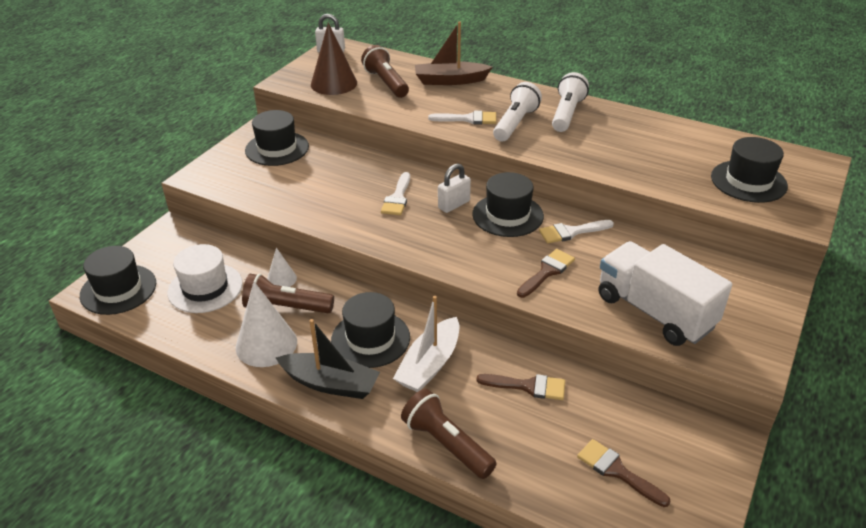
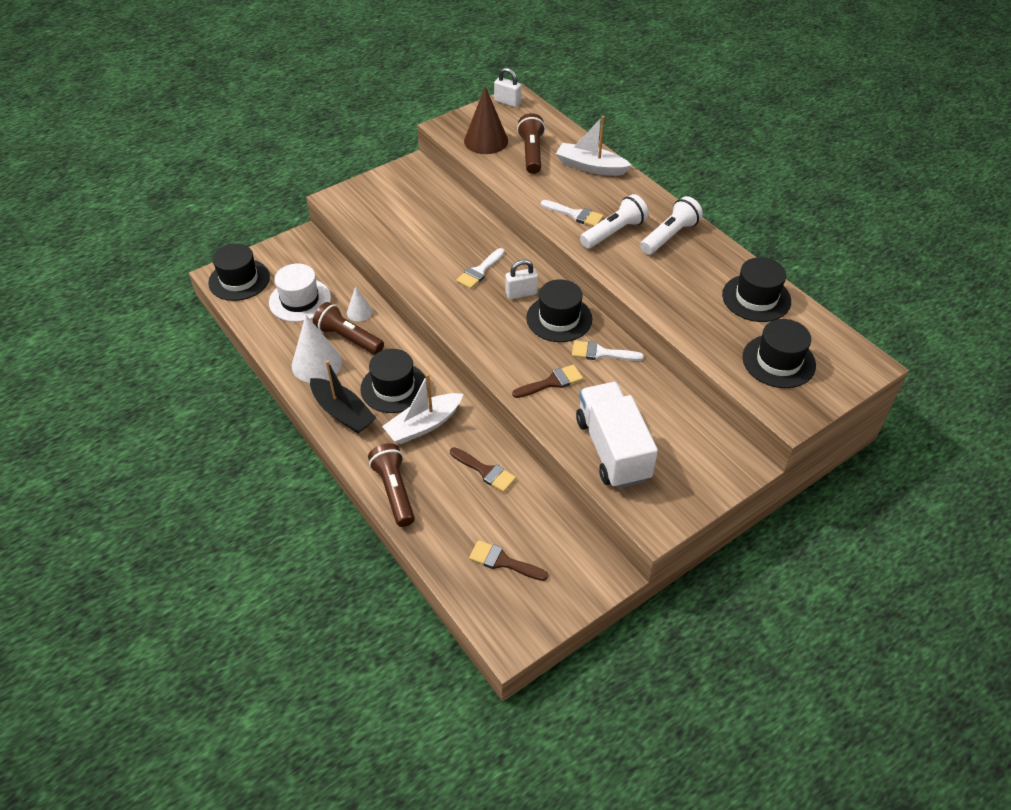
camera: 25 degrees right, 10 degrees up
(277, 148) = (413, 190): black hat -> black hat (756, 298)
(450, 80) = (590, 167): brown boat -> white boat
(617, 471) = (503, 561): brown brush -> brown brush turned 45 degrees counterclockwise

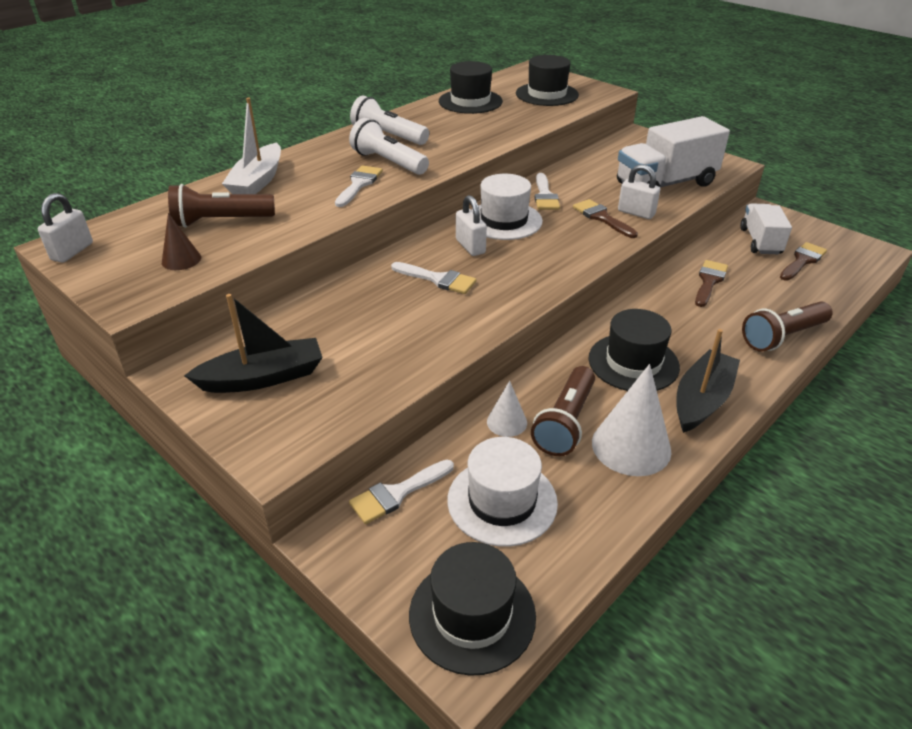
camera: 100 degrees left, 10 degrees down
(322, 262) = (397, 493): none -> white brush
(399, 194) = (263, 377): none -> black boat
(424, 425) = (677, 330): white boat -> none
(486, 141) = (181, 260): brown cone -> brown cone, size x0.53
(503, 561) = (802, 261): brown brush -> brown brush turned 150 degrees counterclockwise
(546, 541) = (760, 241): none -> white truck
(556, 409) = (636, 213): none -> white padlock
(559, 318) = (504, 220): black hat -> white hat

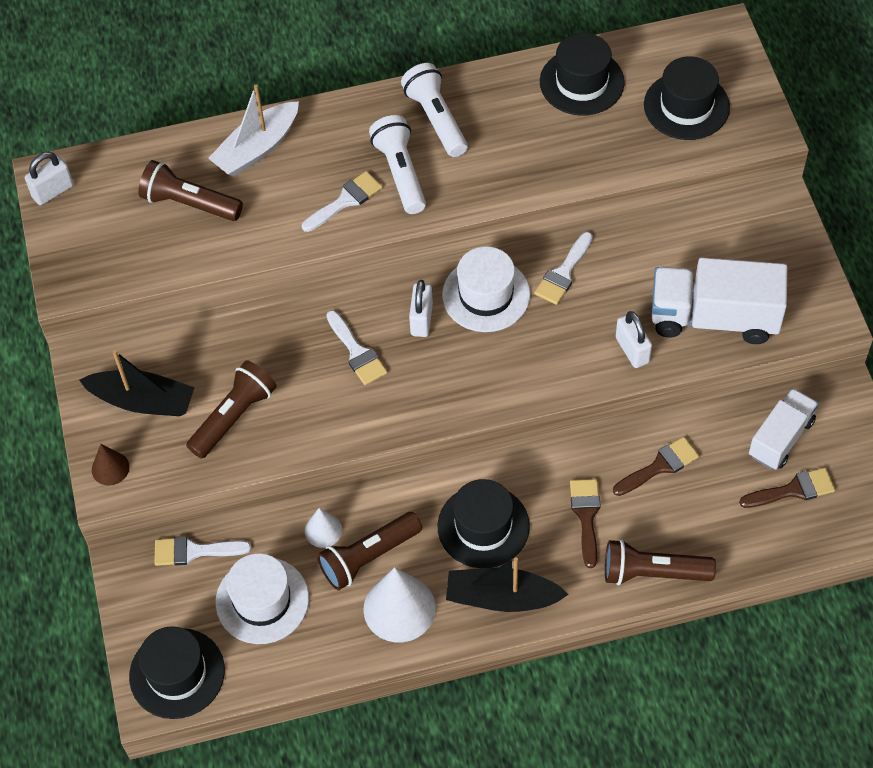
camera: 35 degrees right, 20 degrees up
(181, 260) = (130, 247): brown cone -> brown cone (110, 468)
(366, 354) = (233, 416): none -> brown flashlight
(602, 218) = (588, 340): brown brush -> brown brush (586, 516)
(702, 400) = (502, 598): black boat -> black boat turned 150 degrees counterclockwise

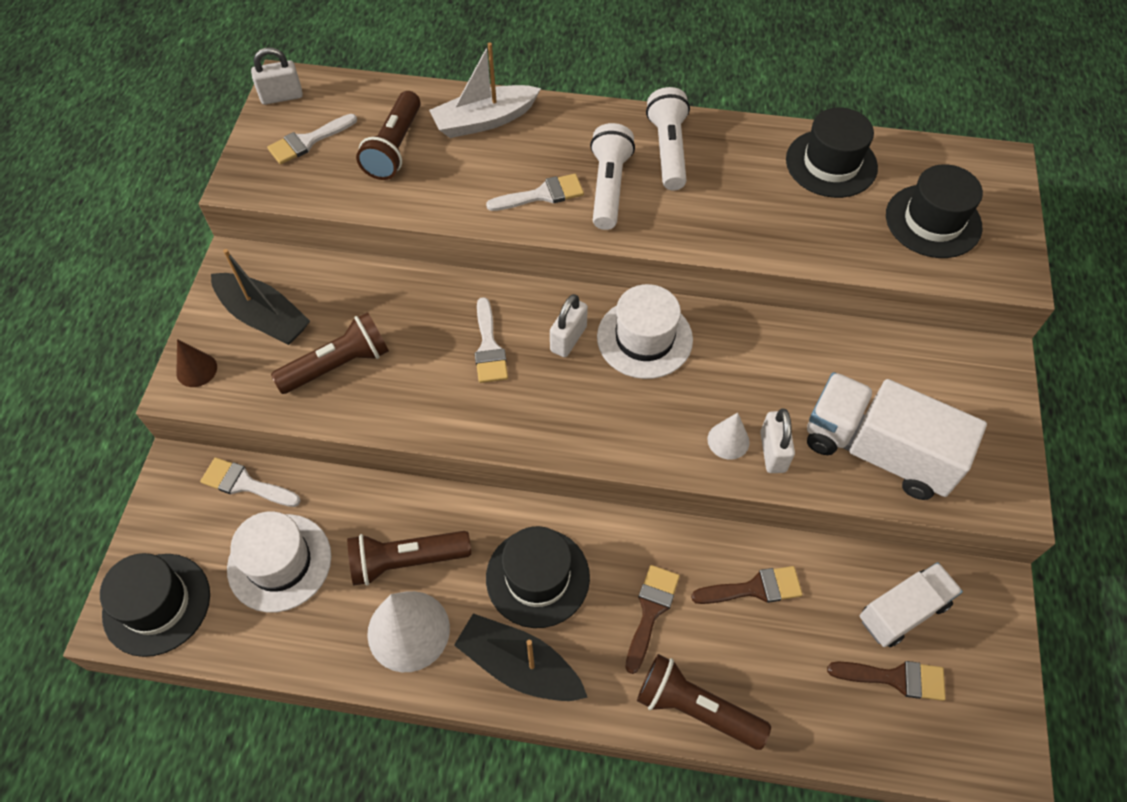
camera: 20 degrees right, 0 degrees up
(189, 204) = (395, 148): brown flashlight -> brown flashlight turned 120 degrees counterclockwise
(323, 530) = (377, 514): white cone -> white cone (728, 440)
(563, 273) = (734, 345): white brush -> white brush (308, 141)

